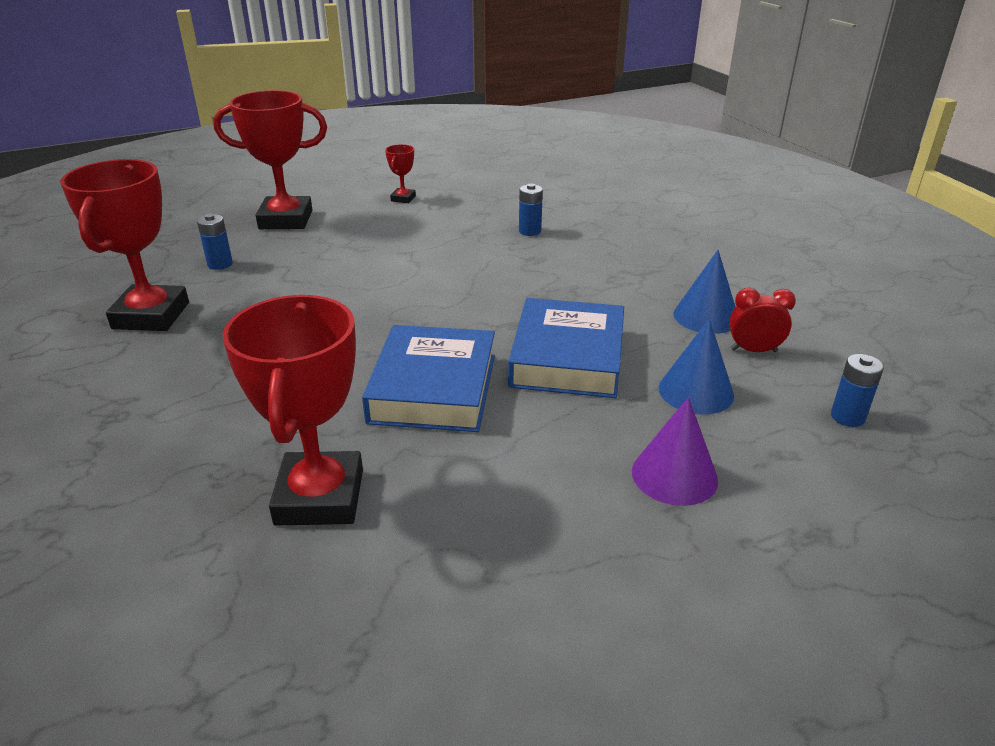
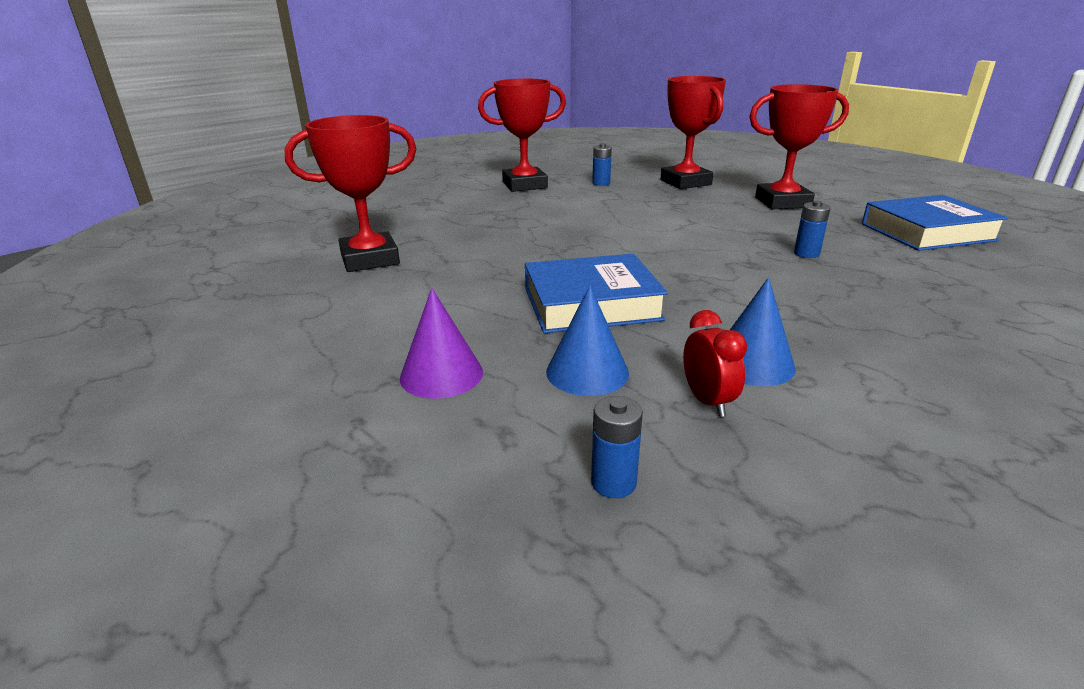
camera: 70 degrees right, 5 degrees down
(403, 198) = (782, 202): red trophy -> red trophy, size x2.20
(433, 388) = (505, 265): blue book -> blue book (927, 232)

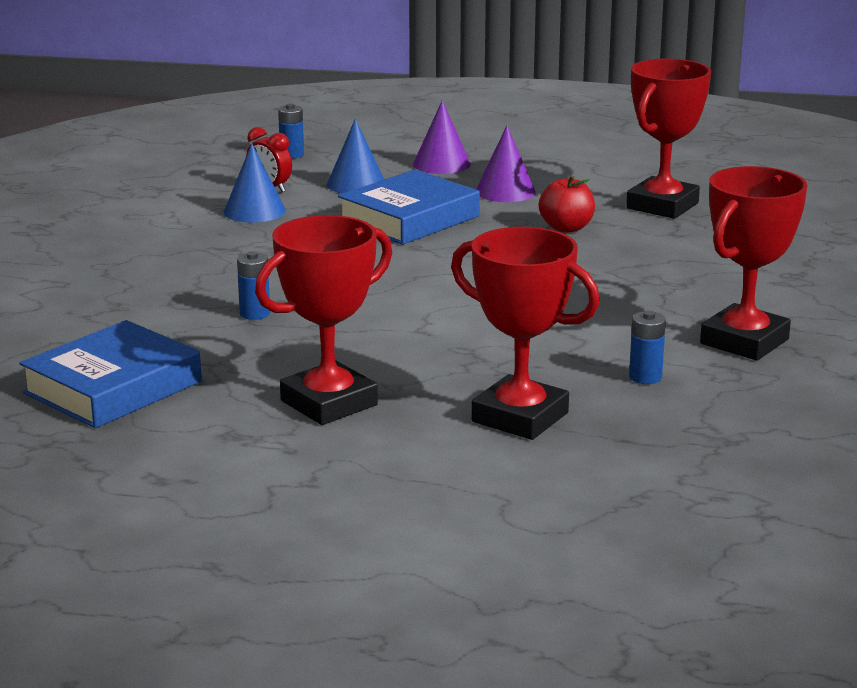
camera: 145 degrees right, 5 degrees down
(453, 310) = (505, 191): none -> purple cone
(479, 260) = (566, 228): none -> red apple

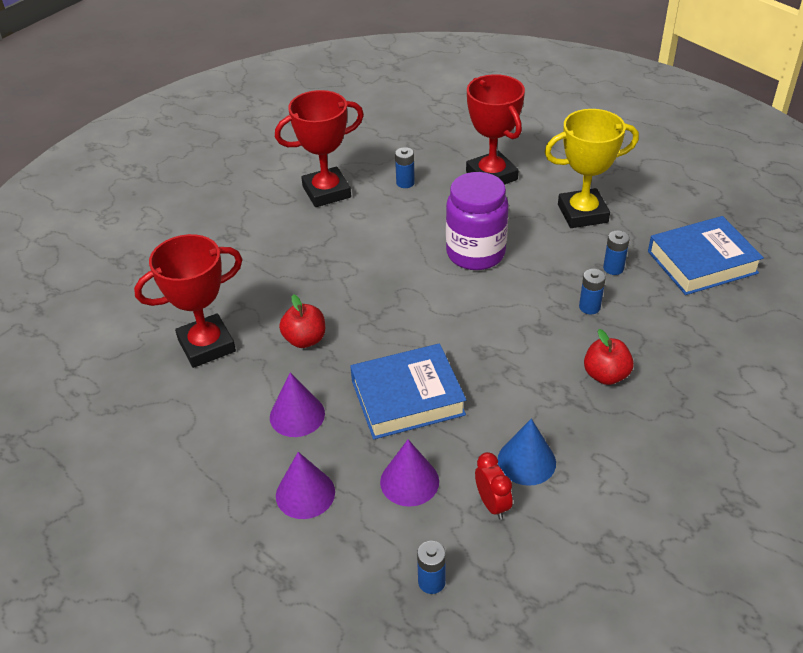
camera: 150 degrees left, 20 degrees up
(203, 270) = (605, 375): none -> red apple
(243, 354) = (613, 268): none -> blue battery
(329, 403) = (582, 213): red trophy -> yellow trophy
(356, 184) = (409, 481): blue cone -> purple cone
(449, 328) = (475, 253): none -> purple jar

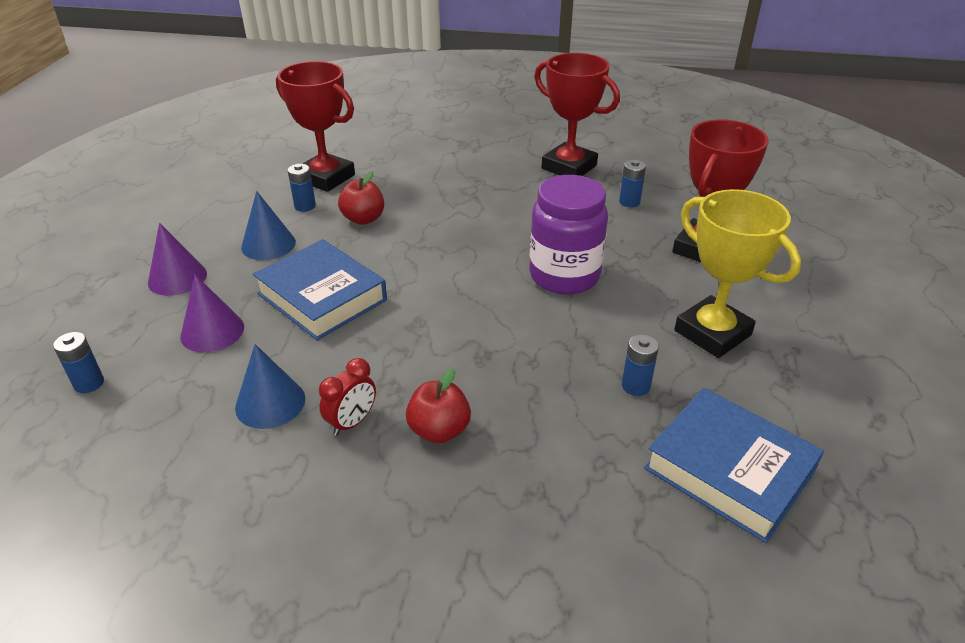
camera: 60 degrees right, 5 degrees down
(297, 415) = (268, 244): purple cone -> blue cone
(492, 504) = (200, 395): red clock -> red clock (352, 422)
(589, 307) = (547, 384): blue battery -> blue battery (305, 206)

